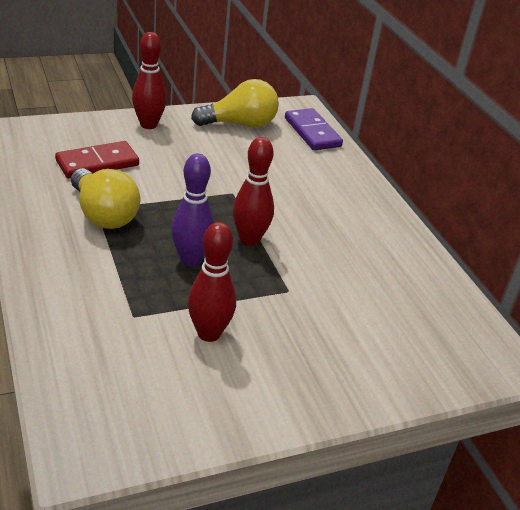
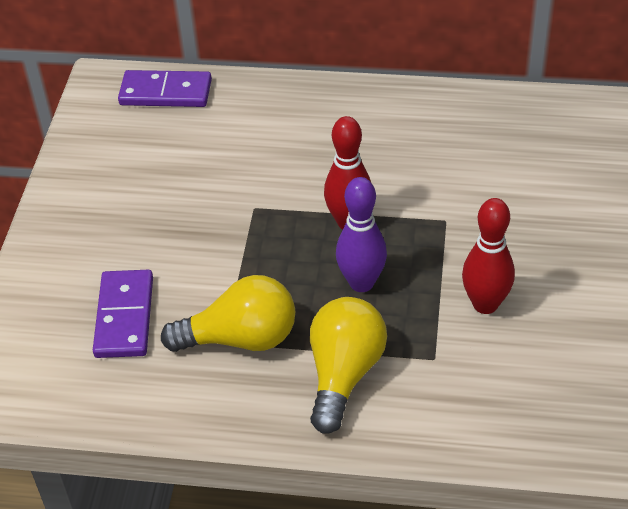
camera: 55 degrees left, 10 degrees up
(97, 163) = (125, 317): red domino -> purple domino
(148, 125) = (60, 241): red bowling pin -> none
(240, 124) = (110, 152): yellow light bulb -> yellow light bulb (344, 374)

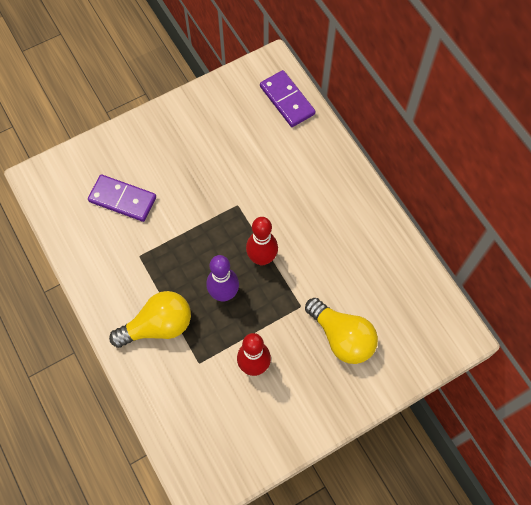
camera: 50 degrees right, 20 degrees up
(125, 317) = (122, 199): purple domino -> purple domino turned 60 degrees clockwise
(240, 338) = (146, 262): yellow light bulb -> yellow light bulb (342, 337)

